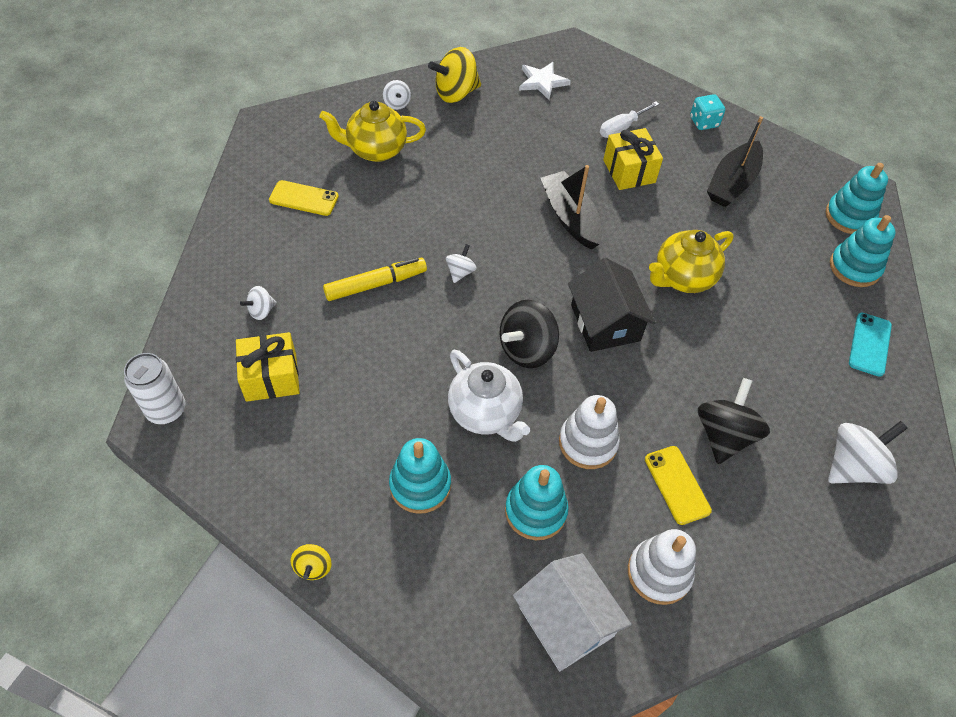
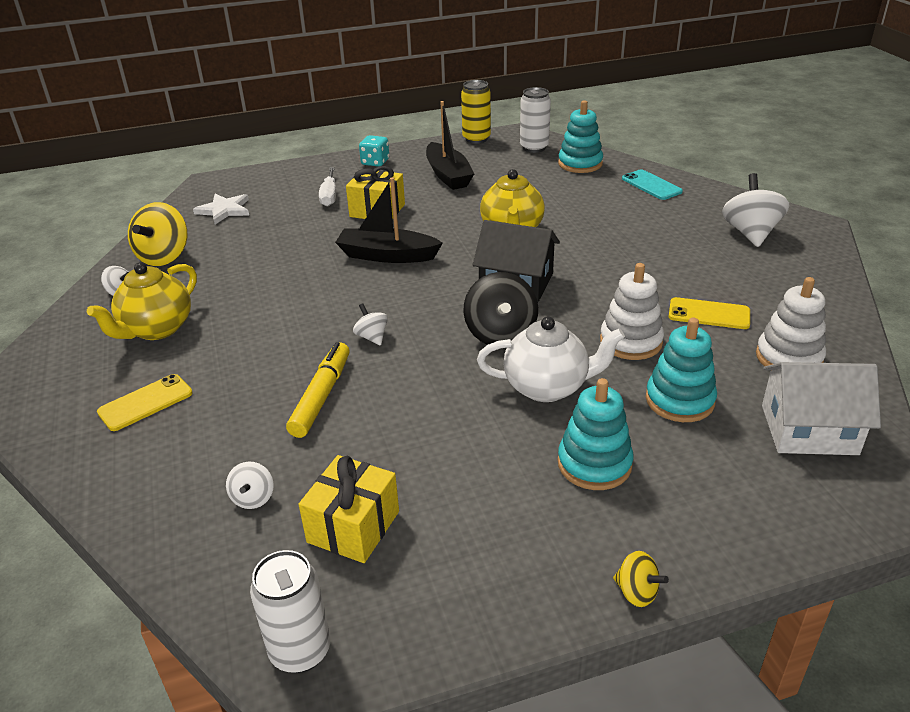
camera: 50 degrees left, 20 degrees down
(724, 435) = (679, 273): black spinning top -> none
(820, 165) = (476, 139): none -> yellow can
(849, 216) = (534, 148): turquoise stacking toy -> white can

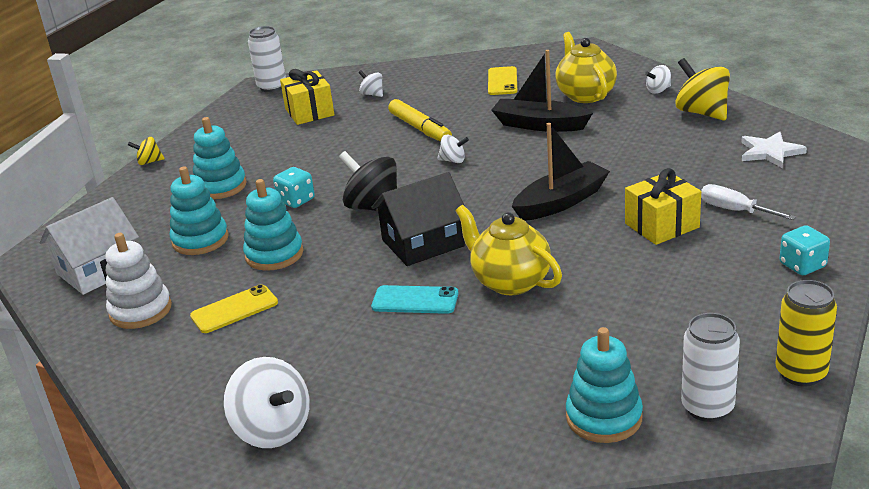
camera: 135 degrees right, 5 degrees down
(448, 175) = (698, 300): black boat -> black boat (539, 125)
(547, 387) = (296, 200): white teapot -> turquoise dice
(631, 342) = (274, 254): white stacking toy -> turquoise stacking toy
(651, 185) = (467, 437): turquoise phone -> turquoise phone (415, 300)

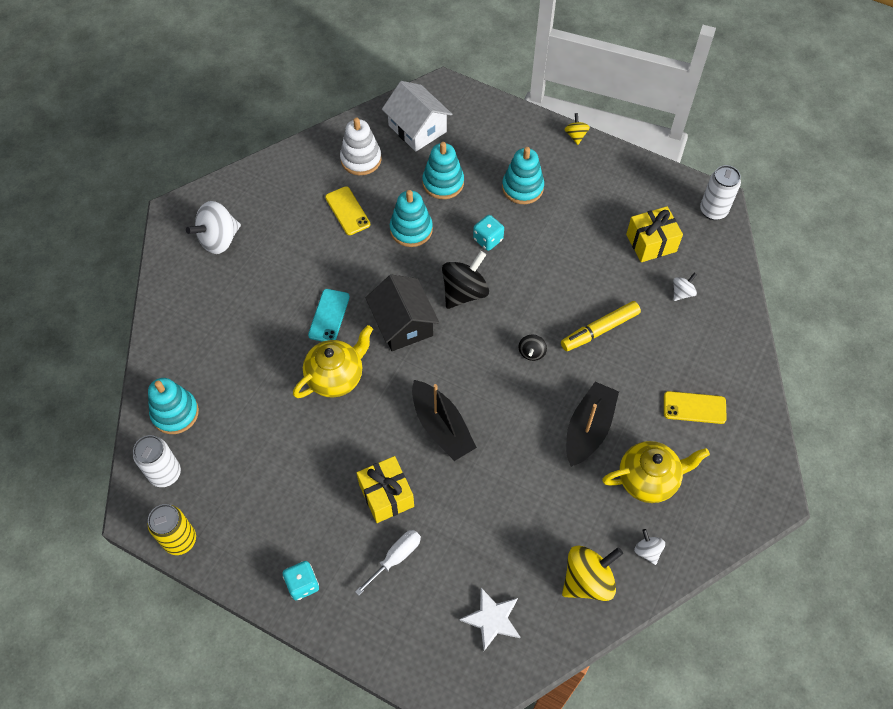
camera: 90 degrees right, 30 degrees up
(453, 160) = (531, 352): white spinning top -> black spinning top

